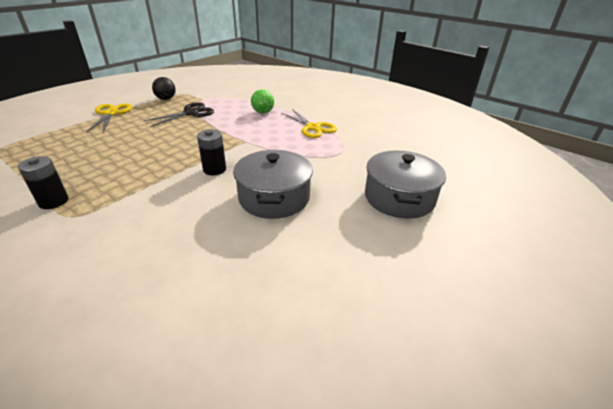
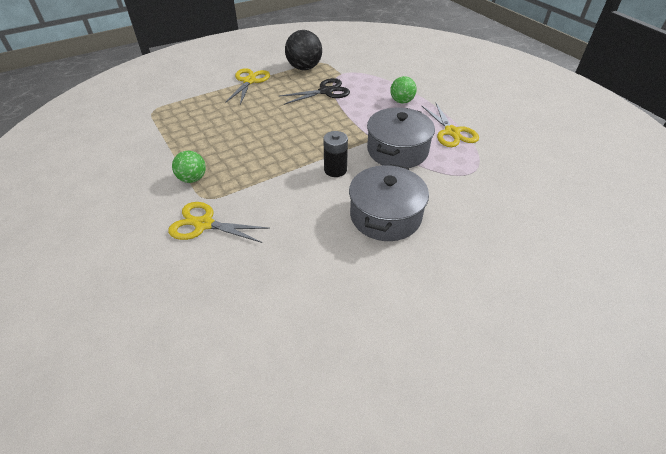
camera: 20 degrees right, 10 degrees up
(53, 201) = (192, 179): black battery -> green ball
(72, 242) = (204, 224): none -> yellow scissors
(166, 99) = (304, 68): black ball -> black ball, size x1.59
(399, 198) = (518, 244): grey pot -> grey pot (397, 150)

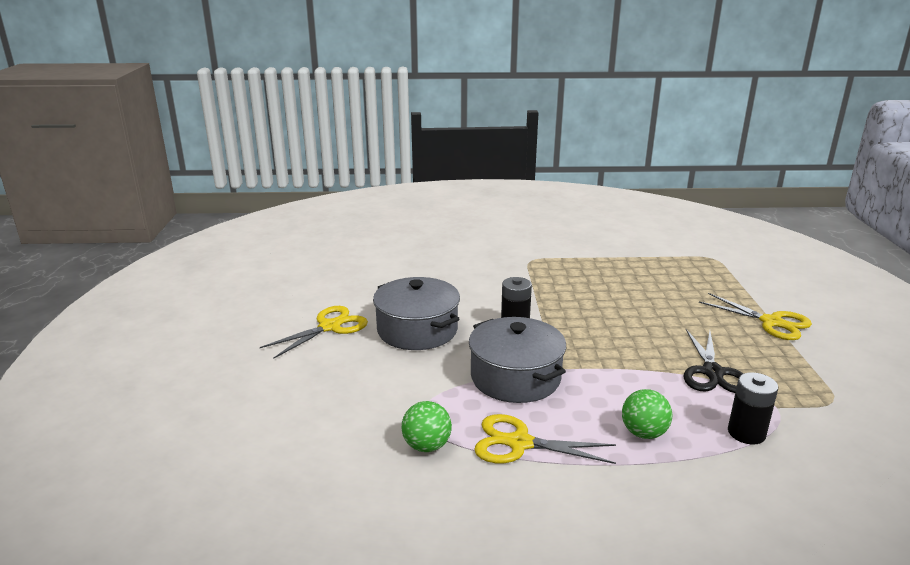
camera: 120 degrees right, 20 degrees down
(192, 179) = (565, 259): green ball -> green ball (427, 446)
(204, 224) = (497, 254): yellow scissors -> yellow scissors (329, 327)
(304, 68) = (810, 377): black ball -> none
(371, 78) = (746, 433): none -> black battery

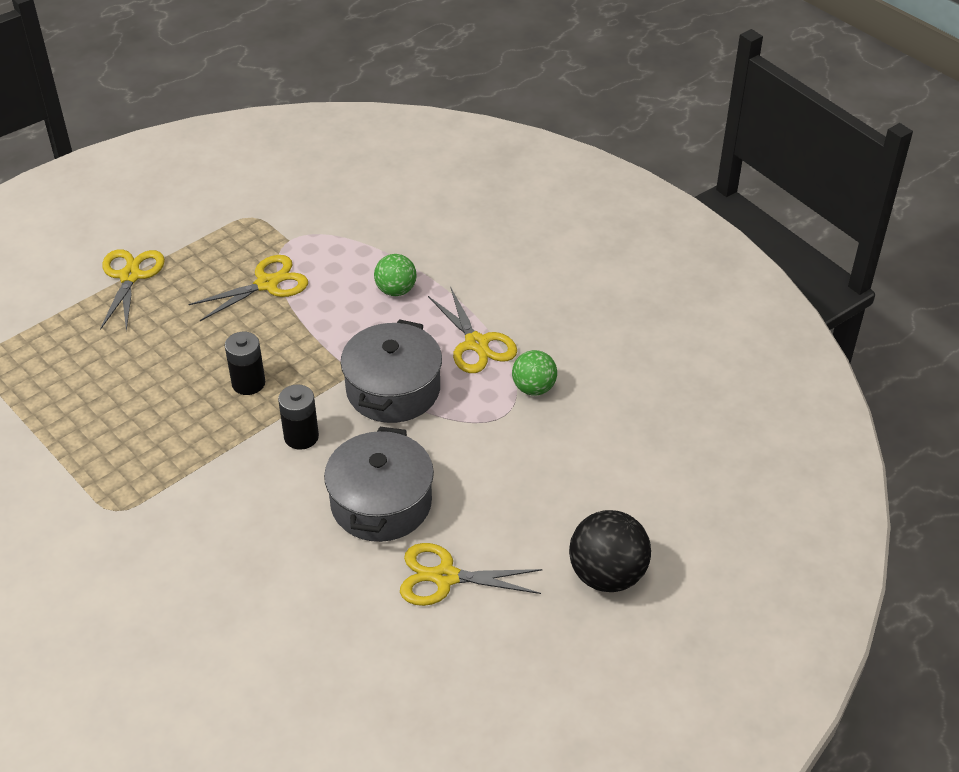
camera: 130 degrees left, 20 degrees up
(225, 382) = (607, 575): none -> black ball
(712, 372) = (267, 284): black scissors -> yellow scissors
(746, 433) = (342, 245): black battery -> black battery (248, 383)

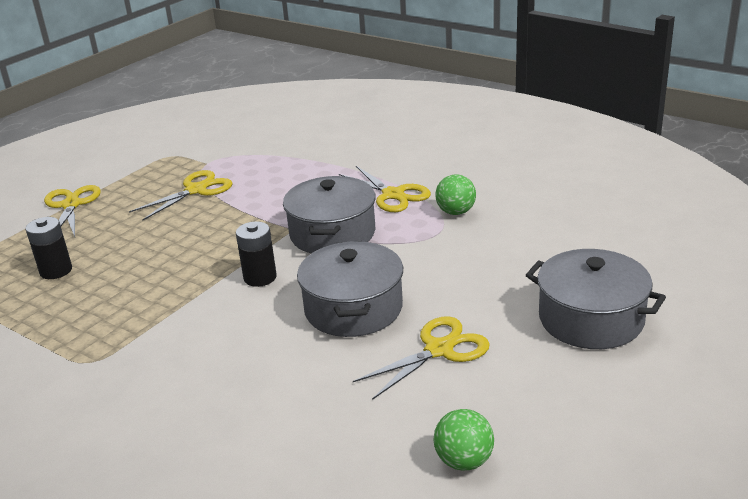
camera: 10 degrees left, 15 degrees down
(248, 383) = (198, 252): black battery -> black battery (56, 271)
(396, 290) = (310, 176): green ball -> green ball (464, 461)
(445, 577) = (439, 350): yellow scissors -> yellow scissors turned 150 degrees clockwise
(607, 575) = (591, 319): black ball -> grey pot

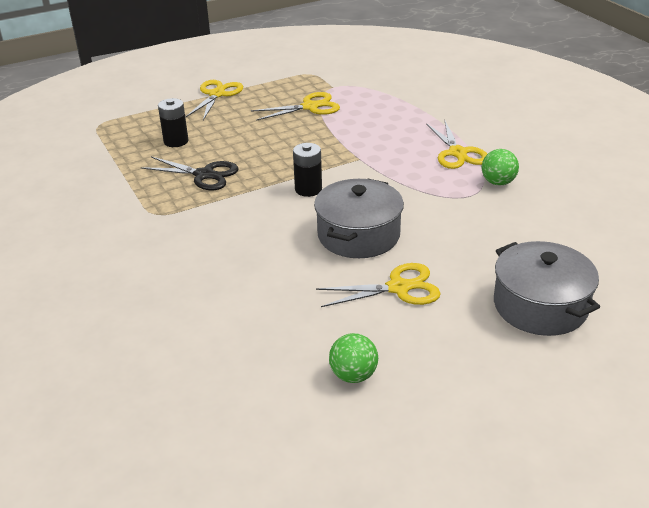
camera: 25 degrees right, 5 degrees up
(121, 298) = (204, 175): none -> black scissors
(332, 233) = (386, 171): grey pot -> none

